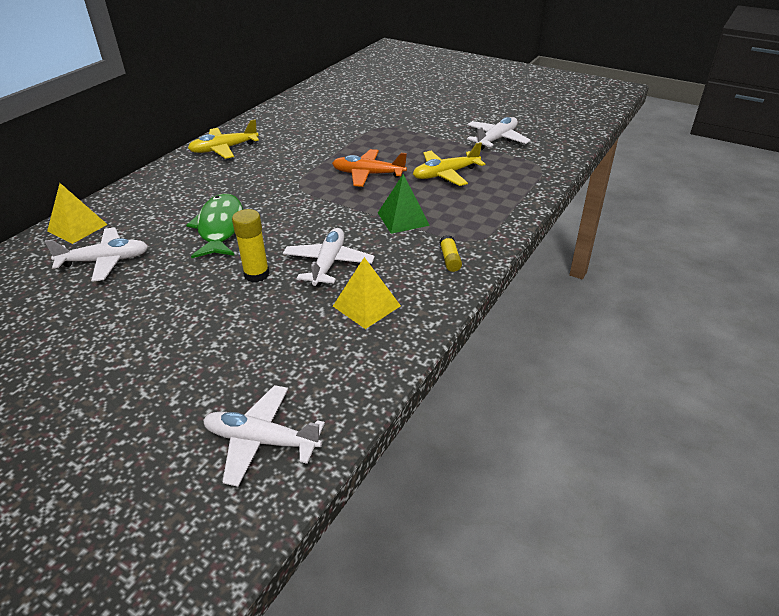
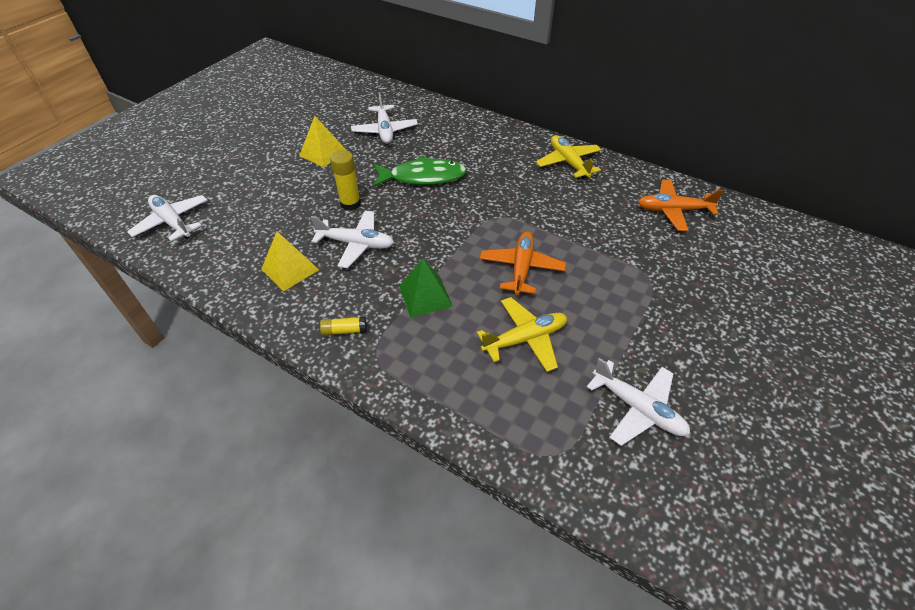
camera: 90 degrees right, 10 degrees up
(77, 227) = (431, 111): yellow pyramid -> yellow pyramid (323, 153)
(261, 441) = (172, 222): white plane -> white plane turned 60 degrees counterclockwise
(304, 112) = (673, 210): none -> orange plane
(445, 174) = (525, 339): yellow plane -> yellow plane turned 90 degrees clockwise

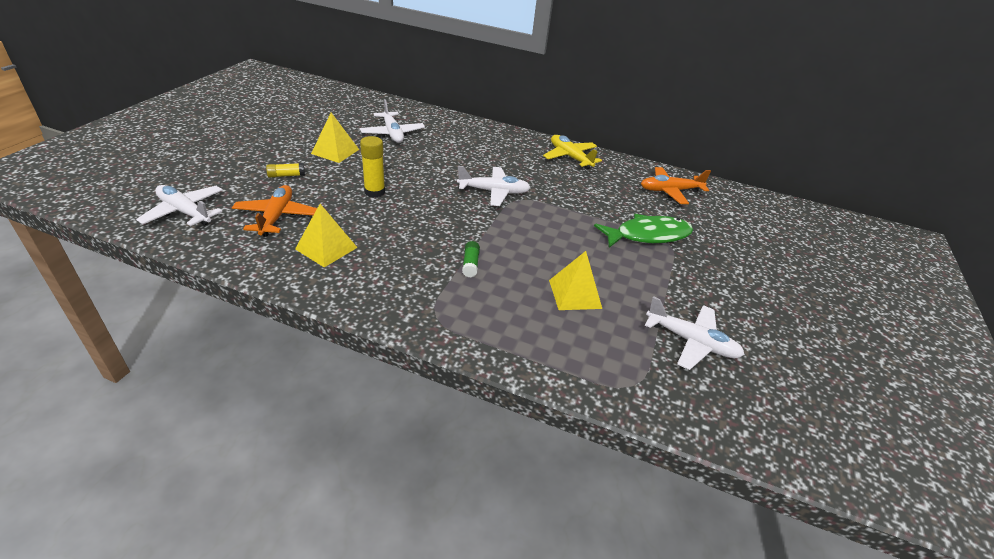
camera: 15 degrees left, 10 degrees down
(344, 330) = (398, 297): yellow glue stick -> yellow glue stick (286, 175)
(356, 244) = (389, 224): white plane -> white plane (494, 192)
(423, 177) = (440, 169): green fish -> green fish (648, 235)
(425, 296) = (470, 264): green pyramid -> green glue stick
(521, 268) = (554, 238): orange plane -> orange plane (276, 217)
(525, 339) = (574, 294): yellow plane -> yellow pyramid

